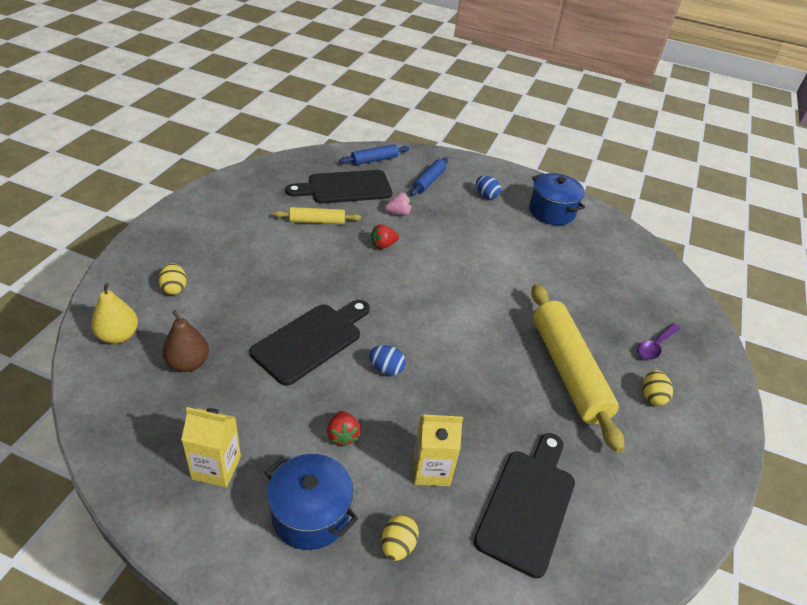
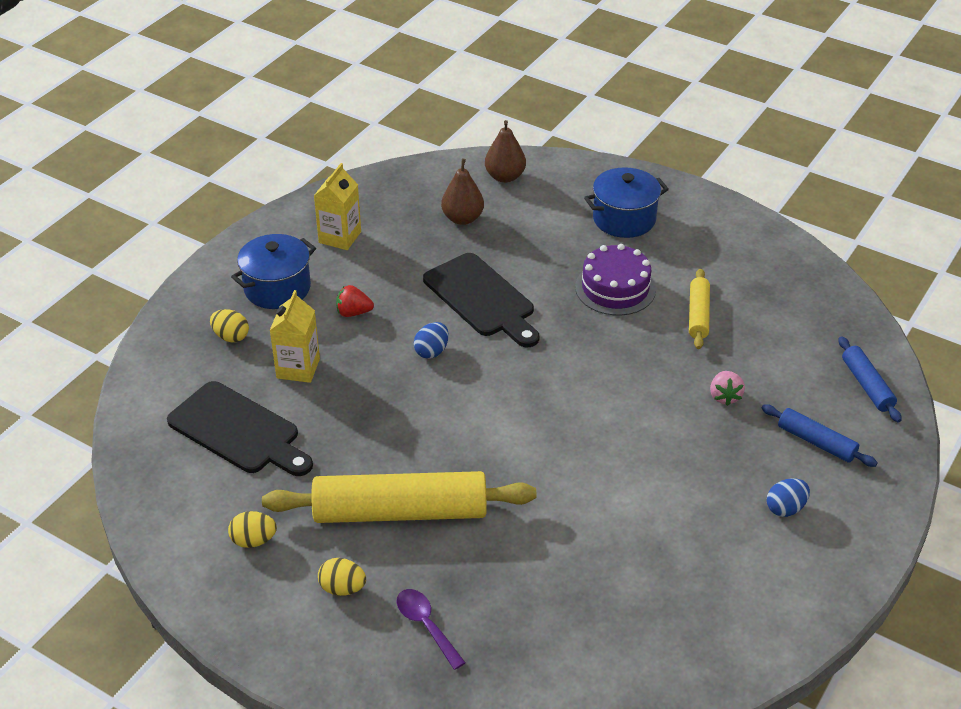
camera: 105 degrees right, 0 degrees up
(118, 336) = (505, 177): yellow pear -> brown pear
(174, 288) = (571, 206): yellow egg -> yellow egg (253, 540)
(290, 261) = (615, 288): none -> purple cake
(345, 188) = (782, 347): black cutting board -> none
(383, 245) = (649, 372): red strawberry -> none
(551, 212) = (748, 589): blue pot -> blue pot (624, 219)

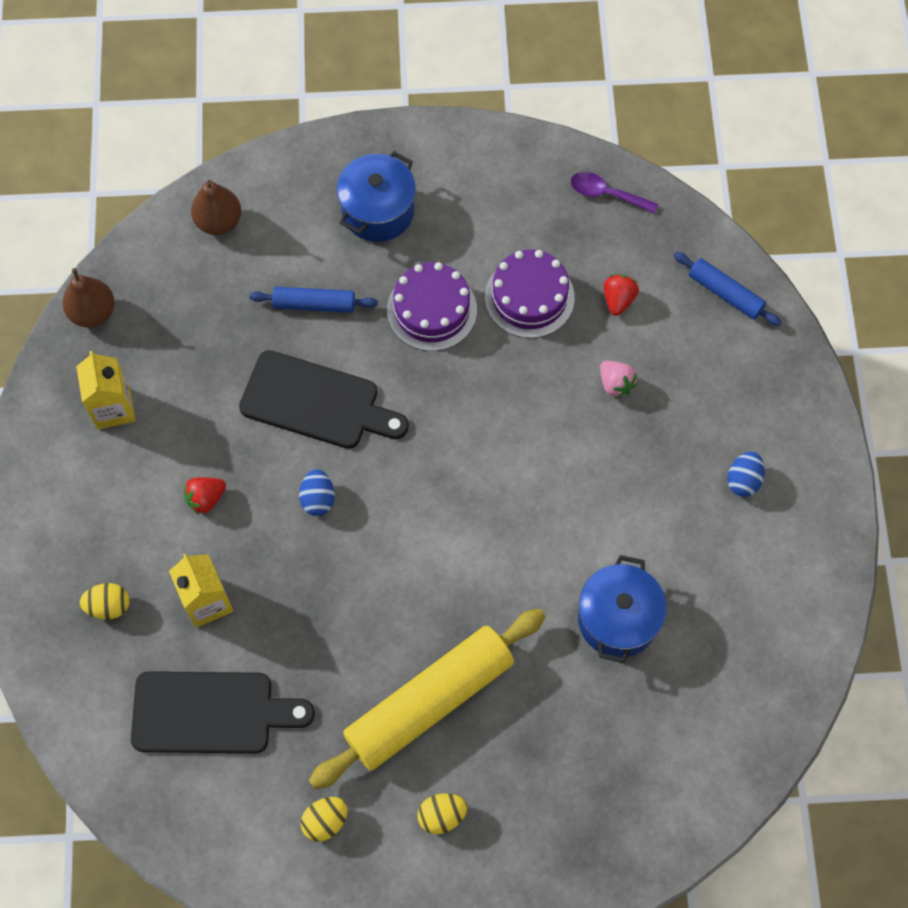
camera: 35 degrees left, 25 degrees up
(277, 288) = (104, 515): blue pot -> blue pot (617, 619)
(426, 625) = (539, 803): purple spoon -> purple spoon (606, 194)
(462, 218) = (219, 306): brown pear -> brown pear (93, 312)
(698, 315) = (529, 297): yellow rolling pin -> purple cake
(770, 348) = (618, 300): none -> red strawberry
(816, 442) = (723, 388): blue rolling pin -> blue rolling pin (314, 304)

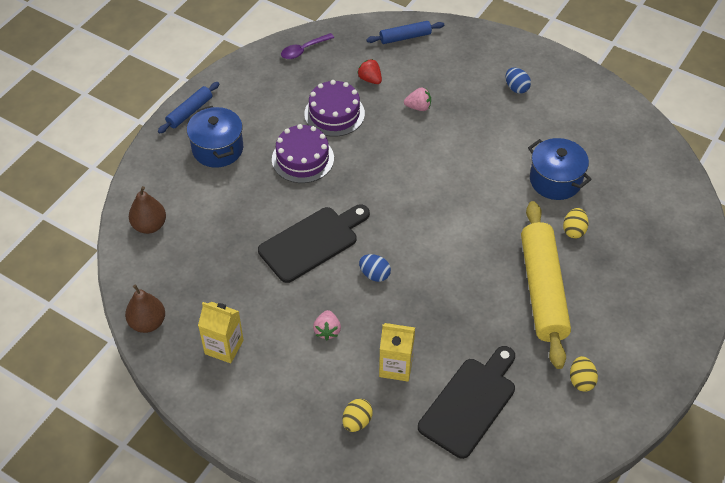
camera: 55 degrees left, 15 degrees down
(206, 499) = (327, 330): red strawberry -> pink strawberry
(314, 304) = (248, 209): blue rolling pin -> blue rolling pin (189, 112)
(442, 816) = (616, 321): yellow egg -> yellow egg (574, 230)

